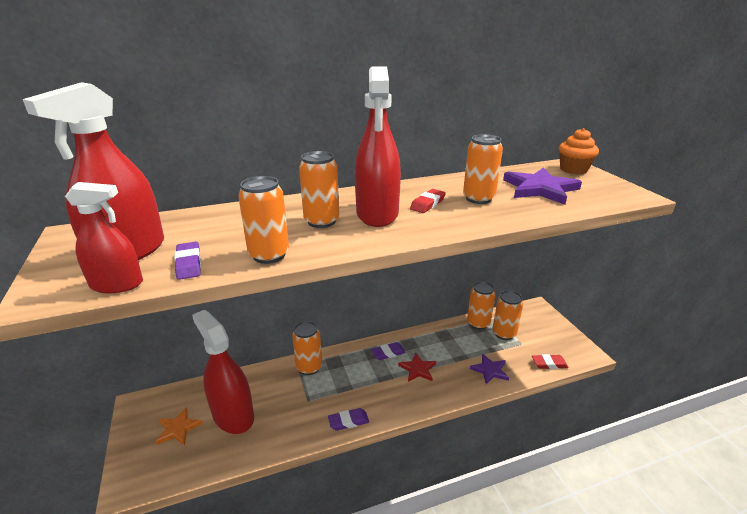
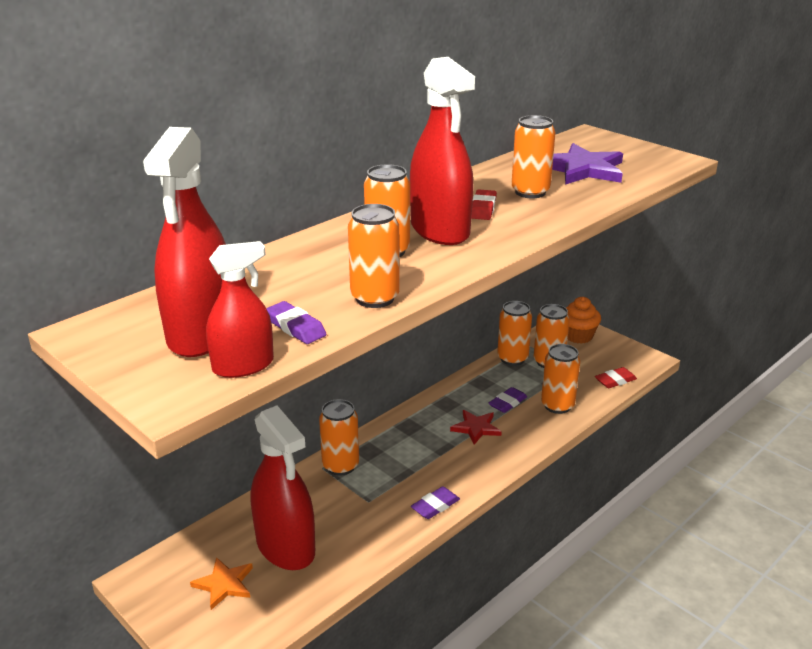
camera: 25 degrees left, 0 degrees up
(233, 415) = (285, 547): red spray bottle -> red spray bottle turned 150 degrees counterclockwise
(388, 353) = (428, 421): purple eraser -> purple eraser (507, 403)
(490, 370) = (557, 405): purple star -> orange can
(573, 169) = (597, 140): orange cupcake -> orange cupcake (578, 336)

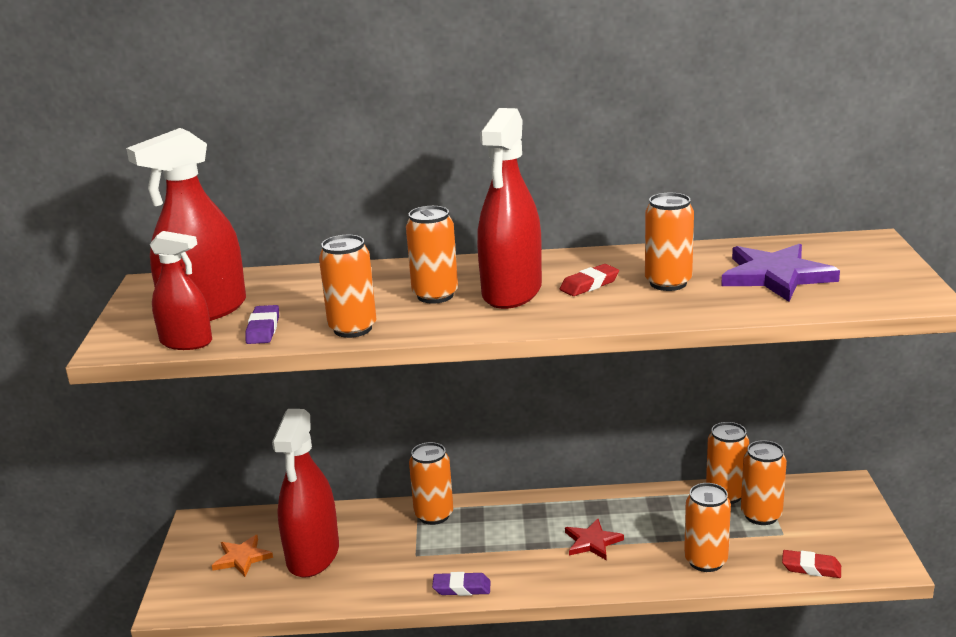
camera: 45 degrees right, 5 degrees down
(507, 403) = (657, 534): purple eraser -> none
(578, 336) = (838, 504): orange cupcake -> none

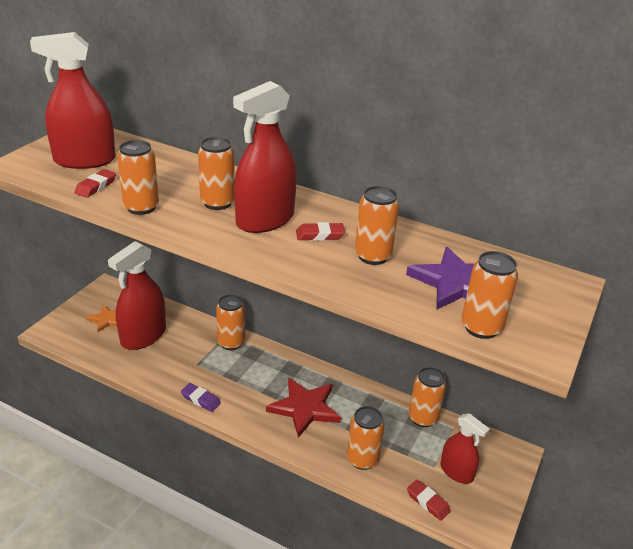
camera: 25 degrees right, 10 degrees up
(186, 342) = (48, 178): red spray bottle -> red spray bottle (456, 472)
(263, 329) = (96, 186): purple eraser -> red eraser
(592, 542) = (305, 408): red star -> red star, size x1.70
(761, 515) = (432, 445): orange can -> orange can (481, 327)

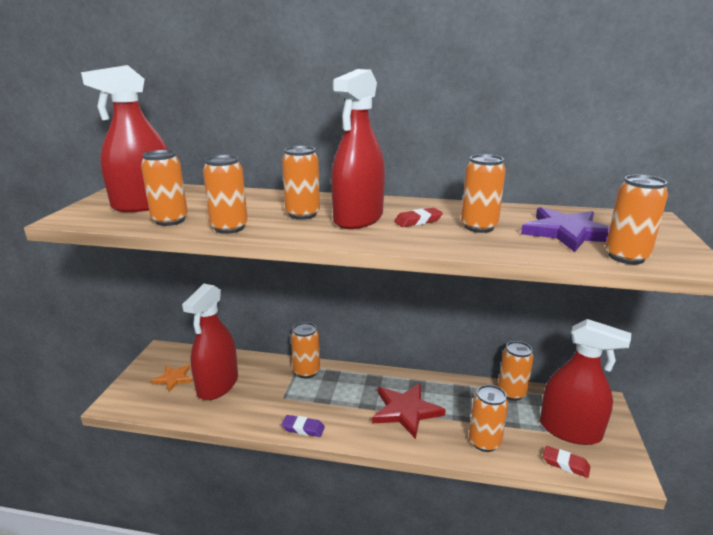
camera: 15 degrees left, 10 degrees down
(96, 186) = (170, 220): red eraser -> orange can
(456, 472) = (570, 430): red spray bottle -> red spray bottle, size x1.67

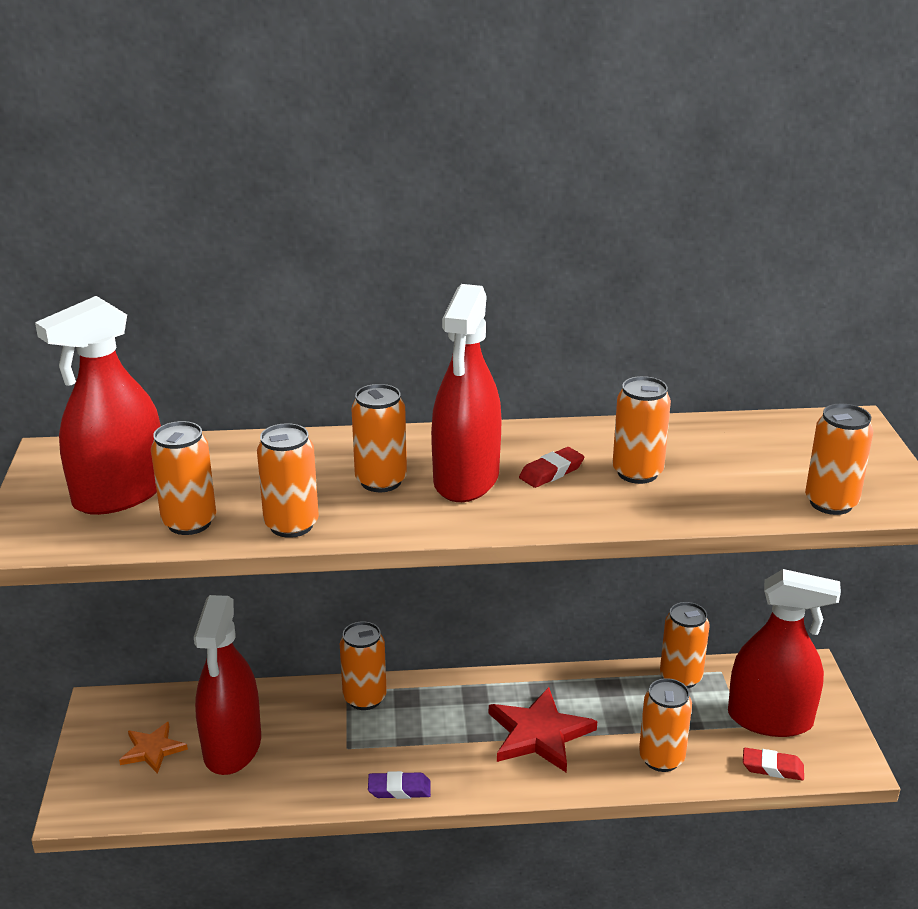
camera: 15 degrees left, 5 degrees up
(568, 232) = (753, 467): purple star -> none

